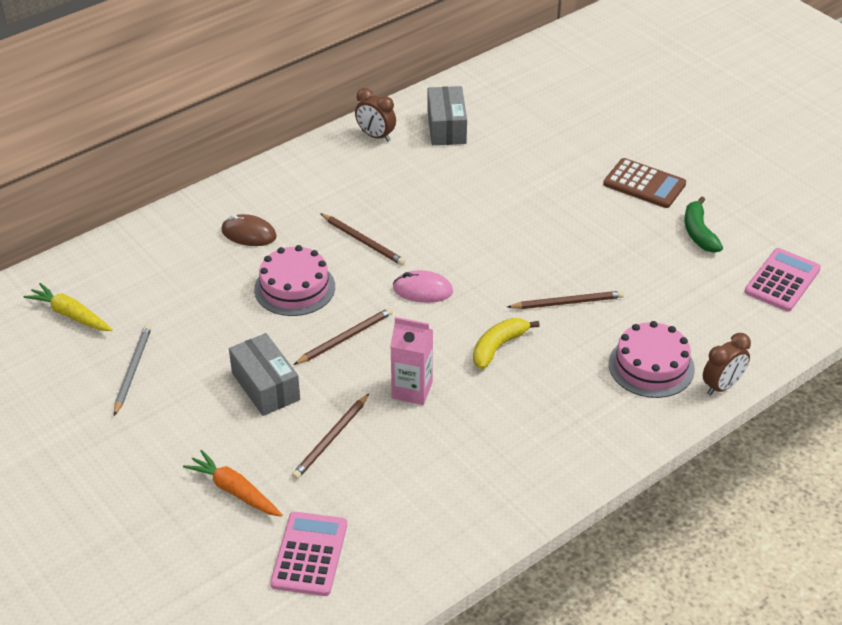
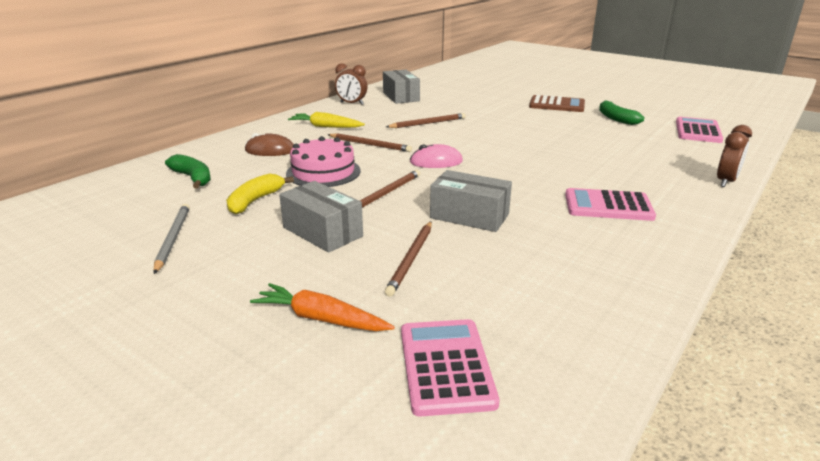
camera: 15 degrees left, 15 degrees down
(70, 315) = (100, 211): yellow carrot -> yellow carrot (325, 127)
(160, 275) = (193, 178): none -> green banana
(412, 390) = (469, 216): pink carton -> grey box
(498, 347) = (525, 183): yellow banana -> yellow banana (255, 201)
(560, 402) = (608, 206): none -> pink calculator
(567, 302) = (558, 155): brown pencil -> brown pencil (428, 123)
(651, 366) = (659, 178): pink cake -> none

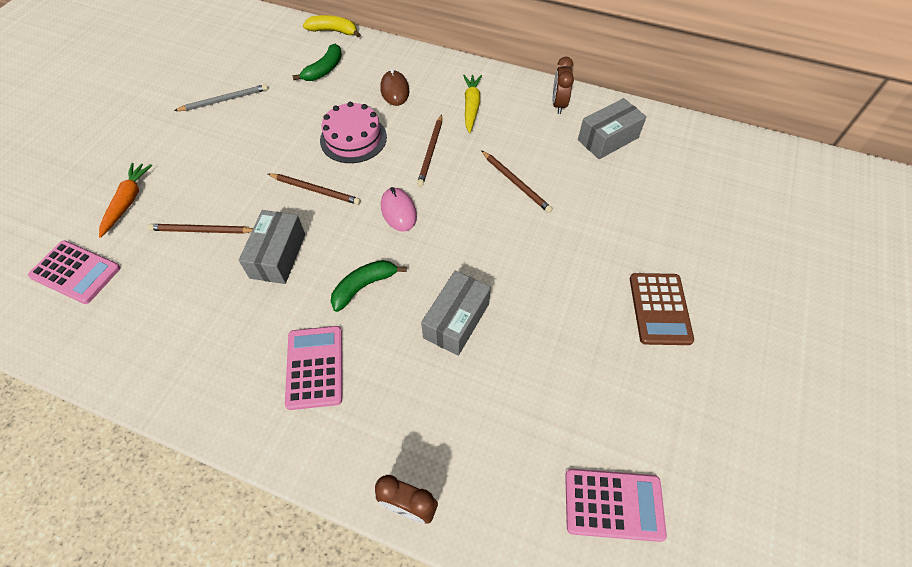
camera: 75 degrees right, 30 degrees up
(255, 201) = (288, 117): yellow banana -> yellow banana (333, 31)
(322, 232) = (240, 170): grey box -> grey box (456, 320)
(445, 366) = (76, 272): pink calculator -> pink calculator turned 45 degrees clockwise
(616, 118) = (627, 387): green banana -> green banana (364, 286)

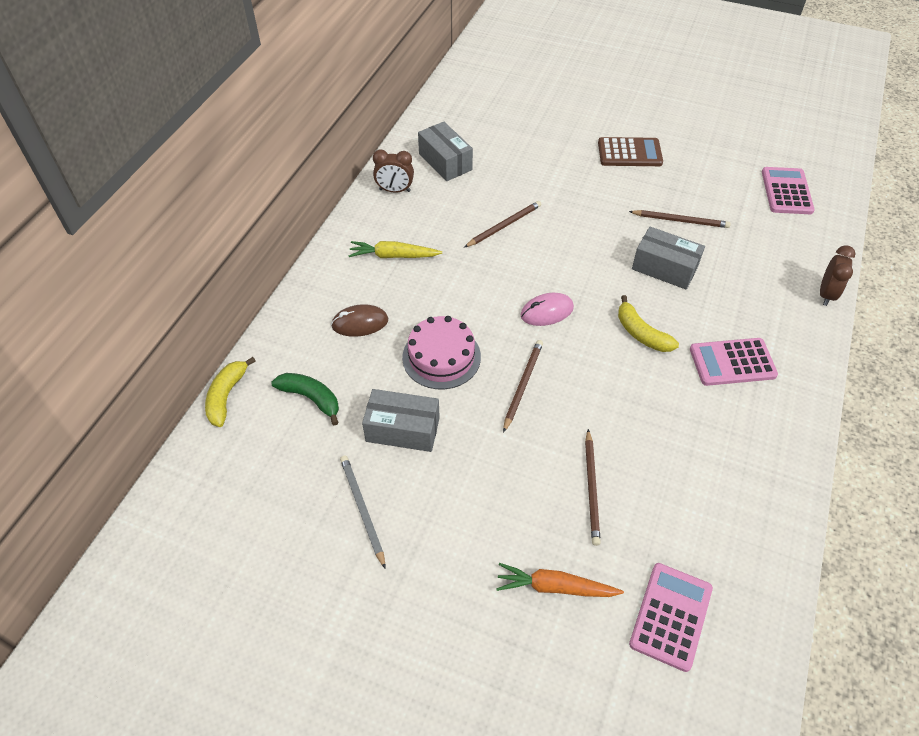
camera: 90 degrees left, 5 degrees down
(278, 256) = (616, 408): grey box -> grey box (403, 429)
(364, 286) = (641, 333): green banana -> yellow banana
(431, 152) = (462, 288): brown pencil -> brown pencil (680, 221)

